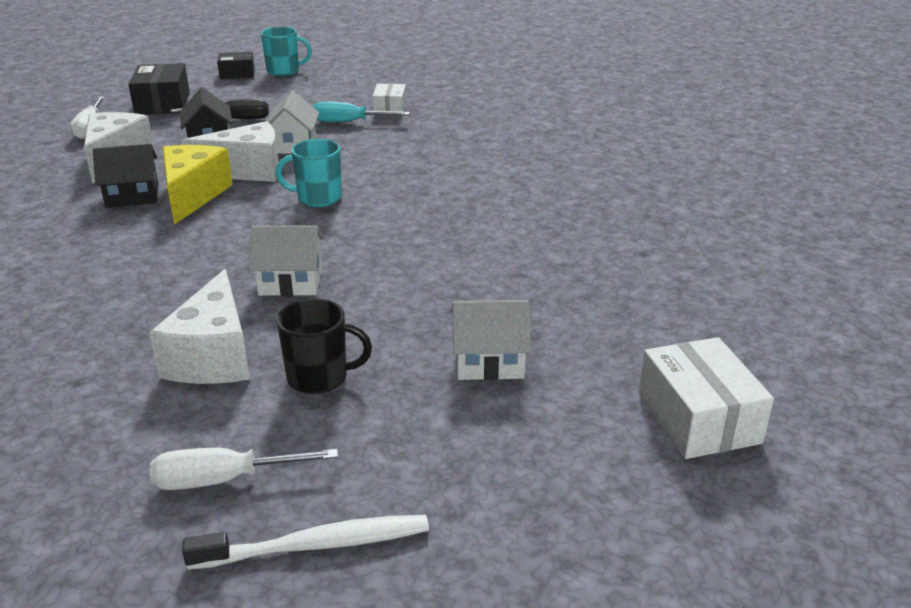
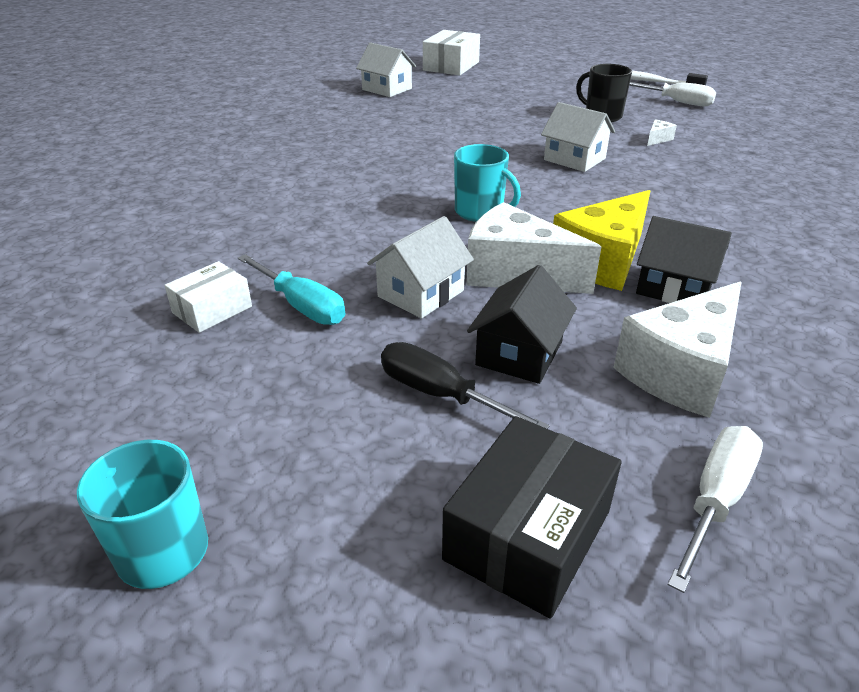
camera: 140 degrees left, 5 degrees up
(213, 356) = (657, 139): white cheese -> white cheese, size x0.40
(237, 74) = (258, 611): black box -> none
(489, 361) = (506, 98): white house -> white house (387, 89)

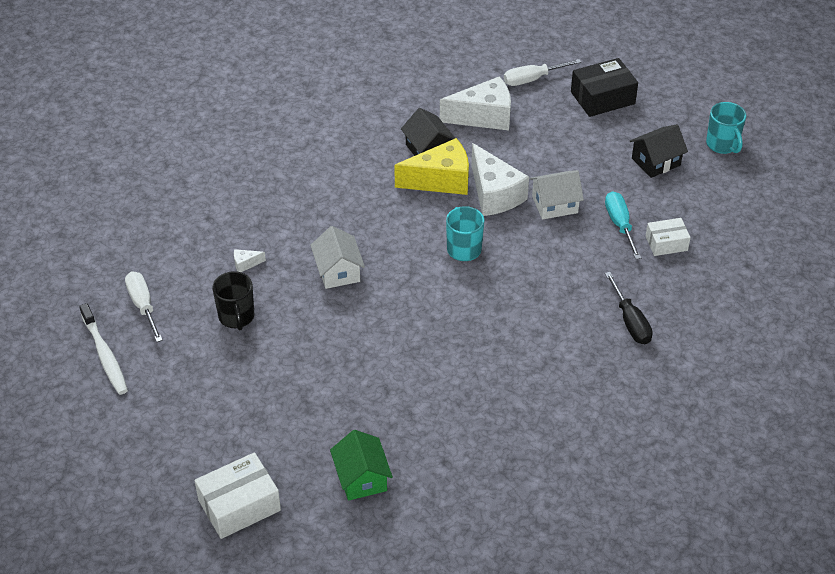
camera: 145 degrees left, 10 degrees up
(387, 89) = (361, 478): white house -> green house
(441, 395) = (590, 151): black screwdriver -> black screwdriver (630, 321)
(519, 353) = (540, 153): black house -> black house (656, 162)

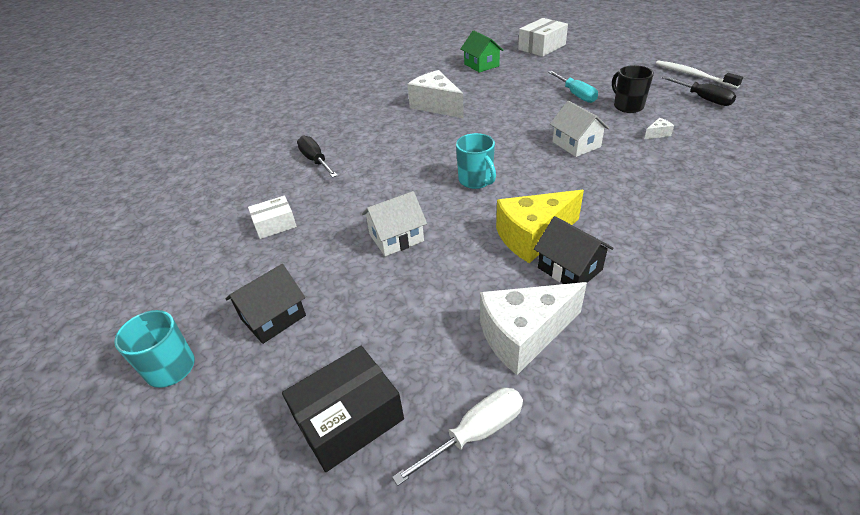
camera: 170 degrees right, 5 degrees down
(143, 306) = (703, 99): white screwdriver -> black screwdriver
(494, 194) = (466, 234): white cheese -> white cheese (436, 106)
(620, 225) = (323, 232): turquoise screwdriver -> turquoise screwdriver (575, 94)

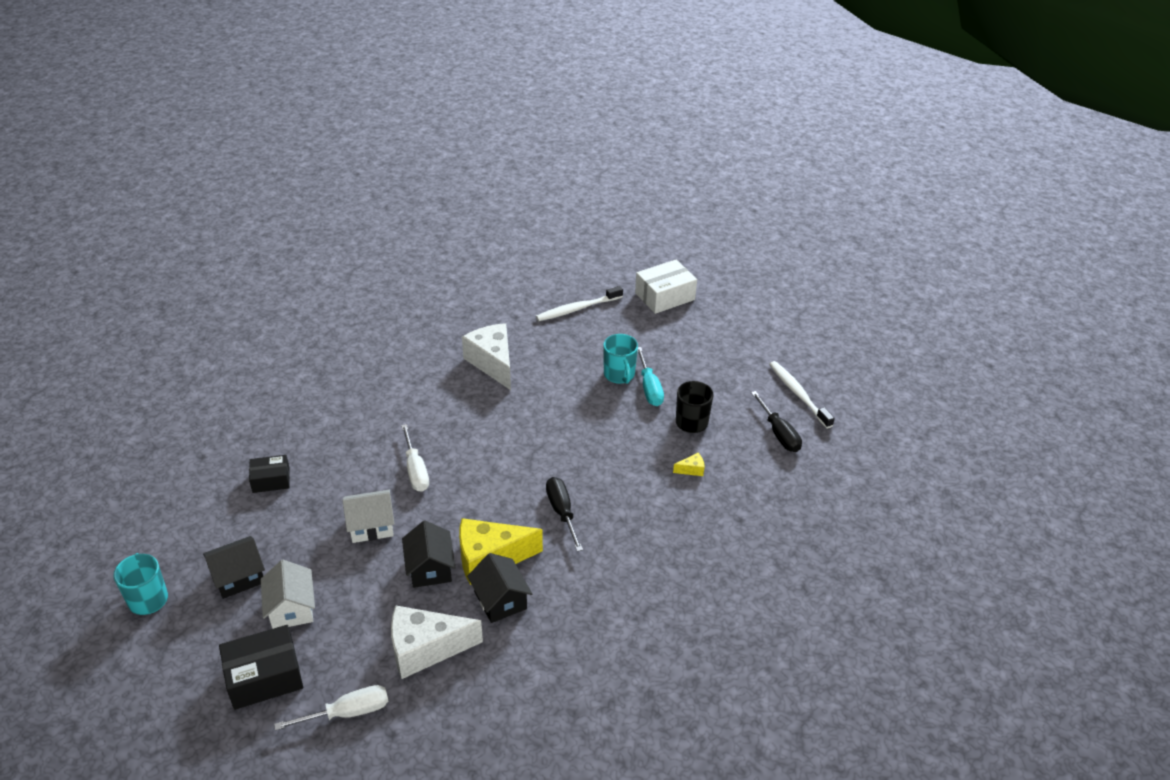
camera: 10 degrees right, 0 degrees up
(275, 224) = (271, 480): white box -> black box
(316, 161) = (336, 409): black screwdriver -> black screwdriver (562, 512)
(414, 186) = (415, 470): none -> white screwdriver
(476, 181) = (476, 479): turquoise mug -> turquoise mug (619, 375)
(478, 259) = (430, 568): none -> black house
(481, 65) = (577, 309): green house -> white toothbrush
(576, 144) = (601, 460): white house -> white house (291, 608)
(657, 134) = (691, 470): white cheese -> yellow cheese

